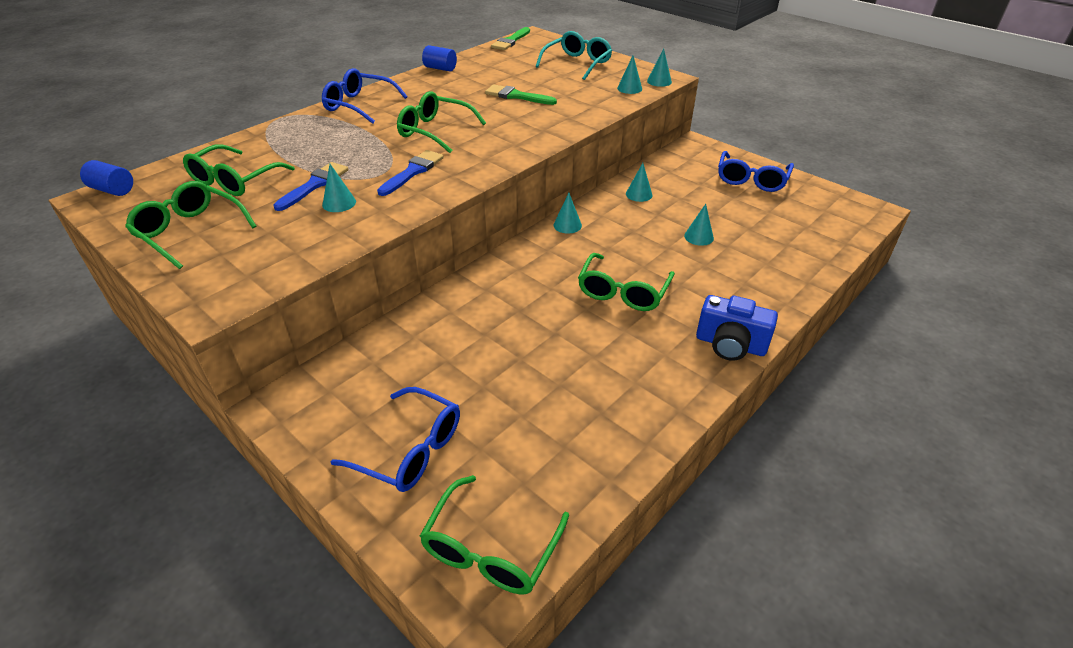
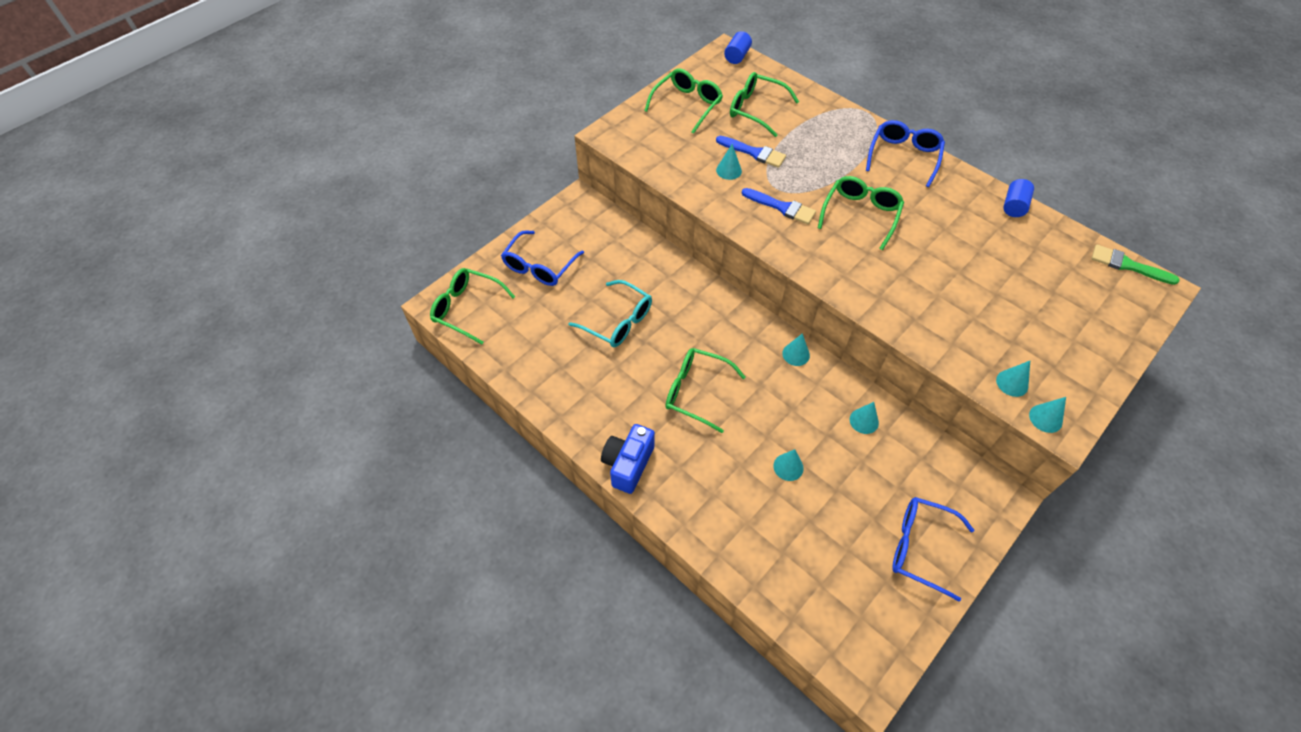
camera: 90 degrees right, 15 degrees up
(516, 96) = (958, 274): green brush -> none
(577, 63) = (1075, 333): turquoise glasses -> turquoise glasses (618, 321)

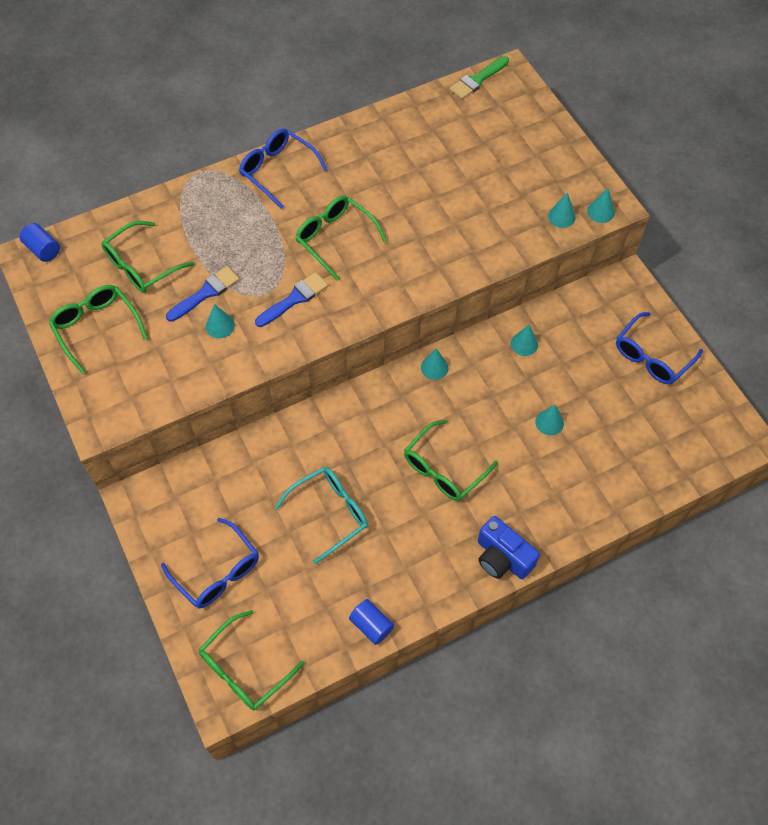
camera: 70 degrees left, 5 degrees up
(1014, 206) = (379, 120): blue cylinder -> blue cylinder (371, 625)

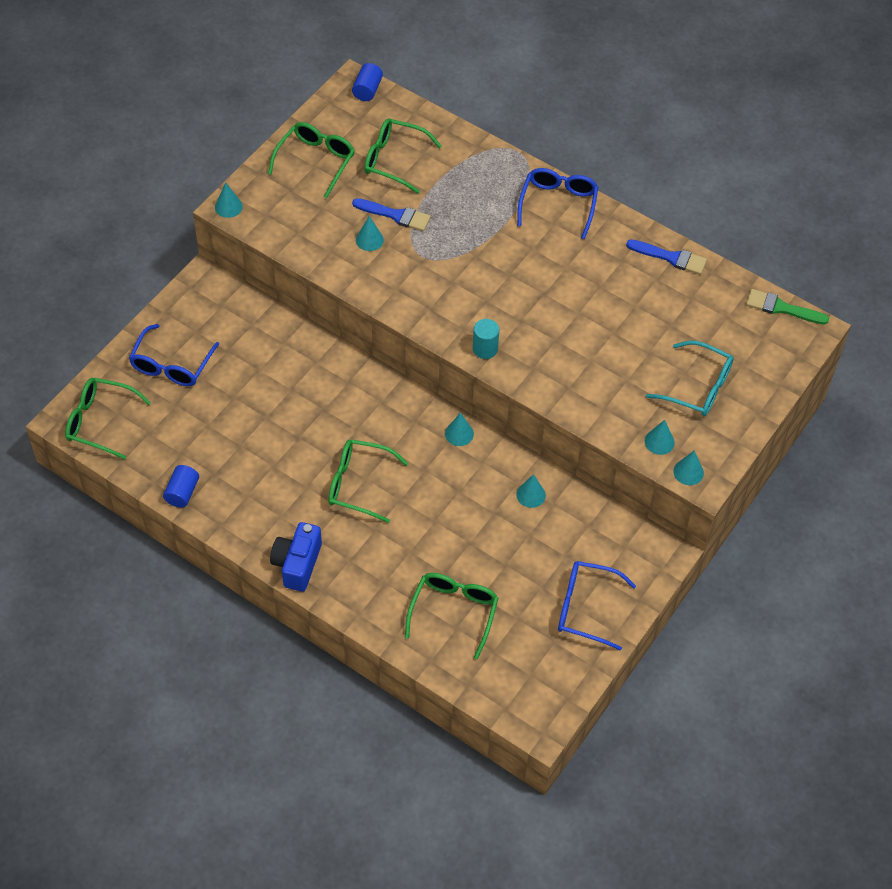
camera: 60 degrees right, 5 degrees down
(294, 299) = (429, 278): blue brush -> blue brush (671, 257)
(330, 513) = (267, 418): turquoise glasses -> turquoise glasses (698, 387)
(335, 238) = (513, 278): green glasses -> green glasses (454, 612)
(397, 292) = (485, 349): none -> turquoise cylinder
(549, 422) = (457, 548): turquoise cone -> turquoise cone (228, 207)

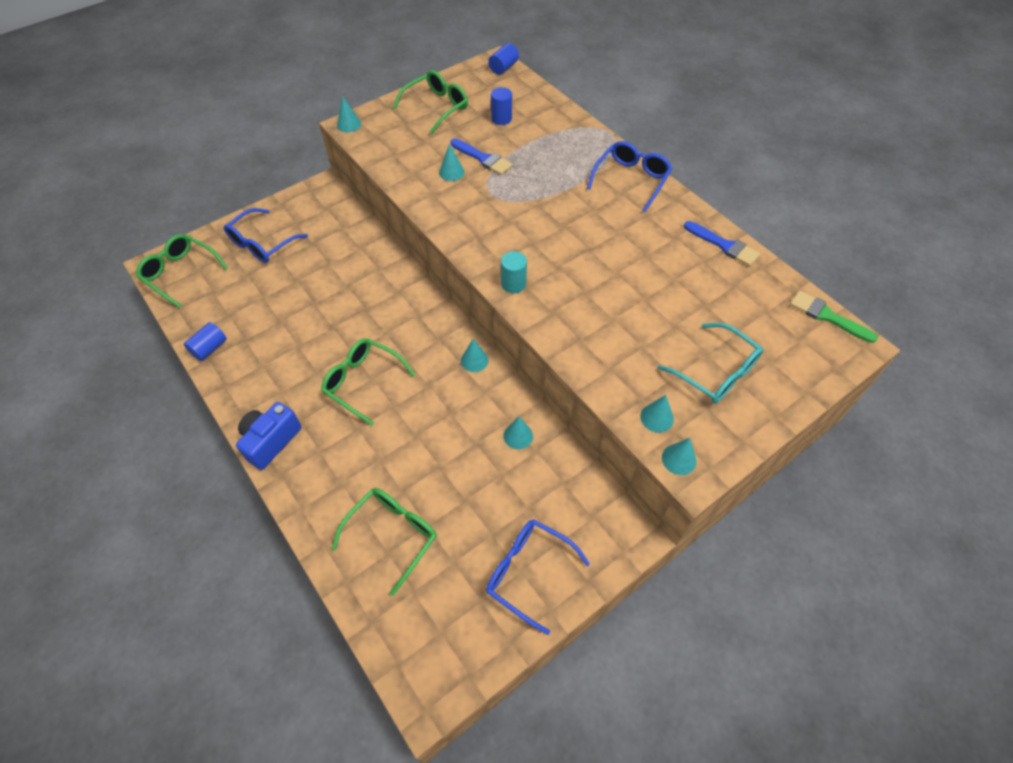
camera: 20 degrees right, 0 degrees up
(394, 160) = (501, 118): green glasses -> blue cylinder

